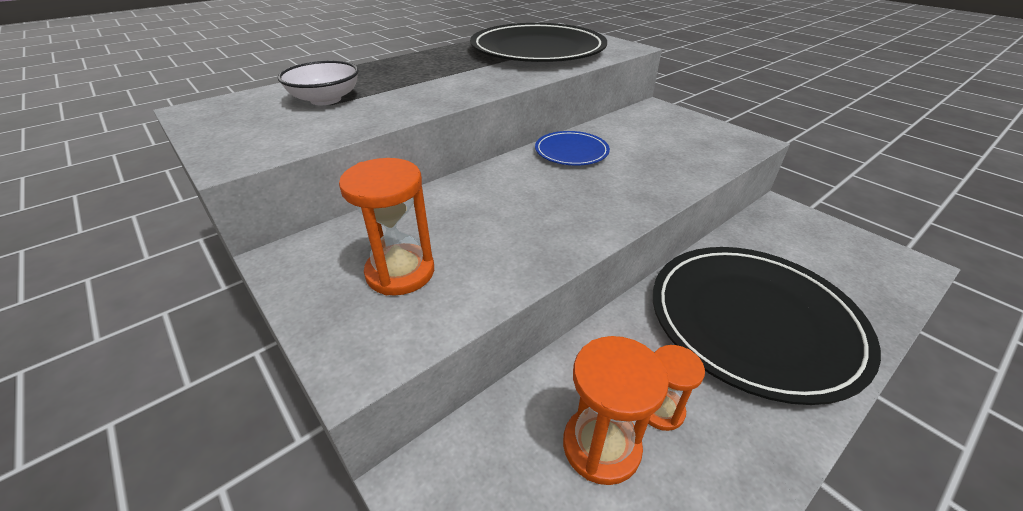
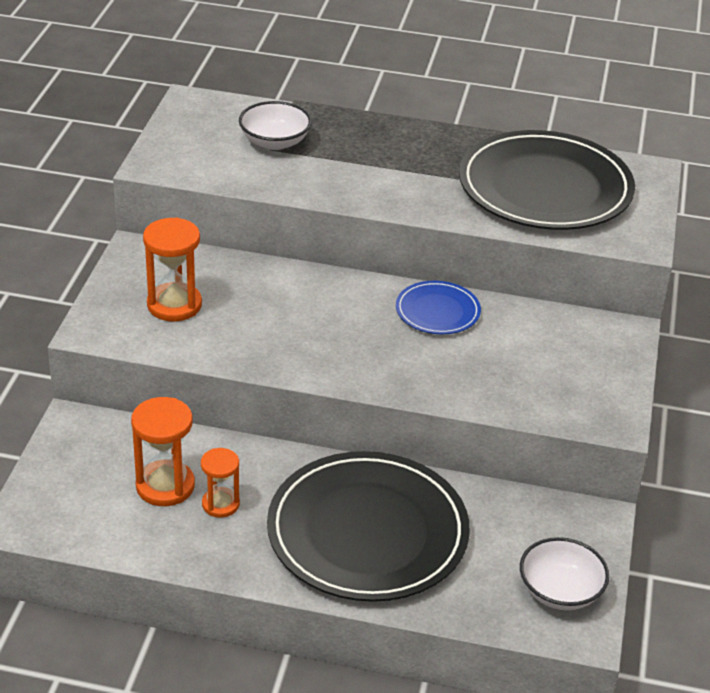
camera: 50 degrees right, 0 degrees up
(861, 255) = (560, 591): none -> white bowl

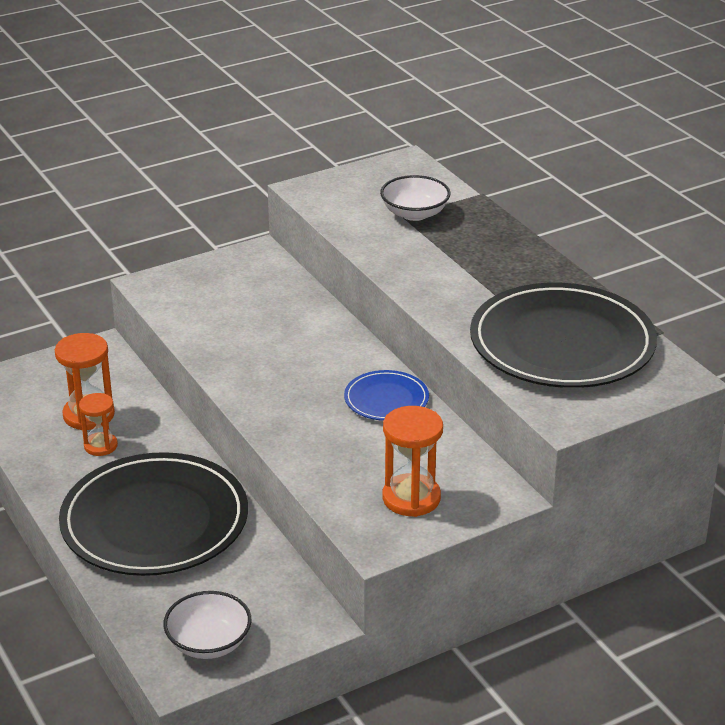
camera: 50 degrees right, 5 degrees down
(174, 305) = (222, 297): orange hourglass -> orange hourglass (411, 498)

